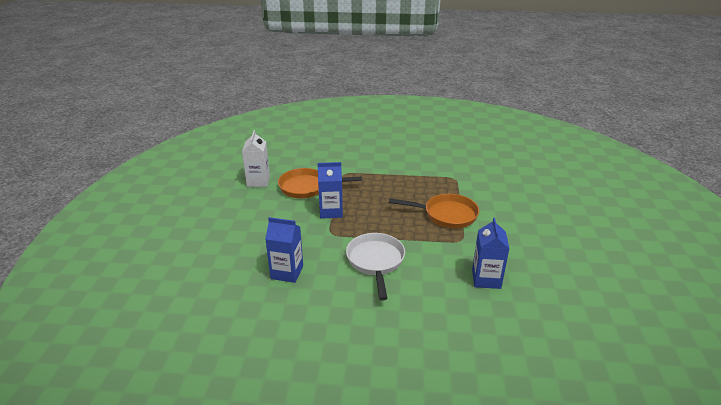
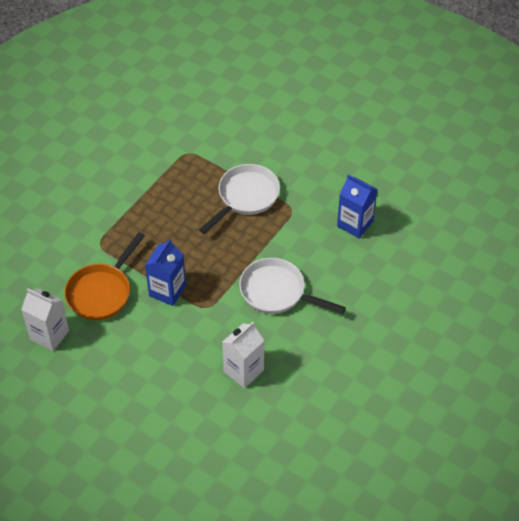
camera: 60 degrees left, 20 degrees up
(287, 272) = (243, 371): blue carton -> white carton
(446, 215) = (245, 197): orange pan -> white pan

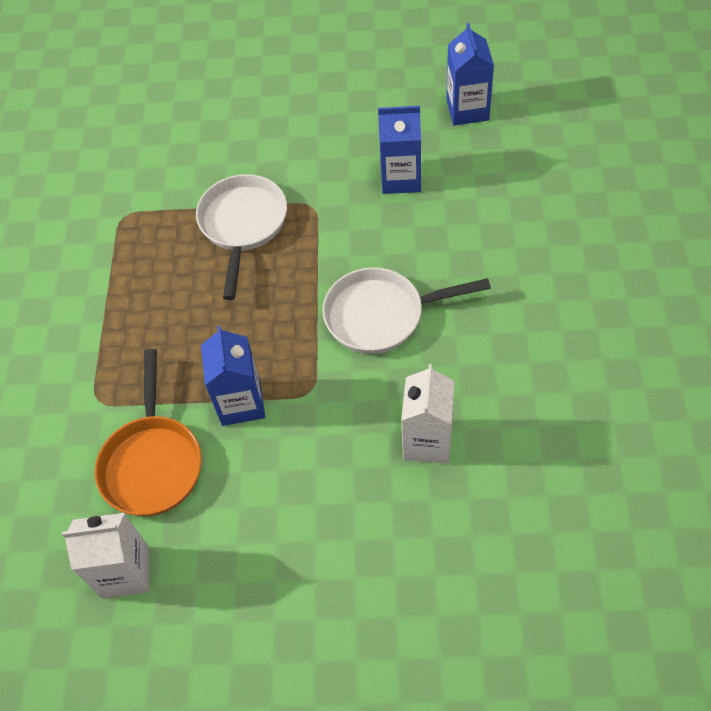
camera: 30 degrees left, 5 degrees up
(430, 207) = (467, 110): none -> blue carton

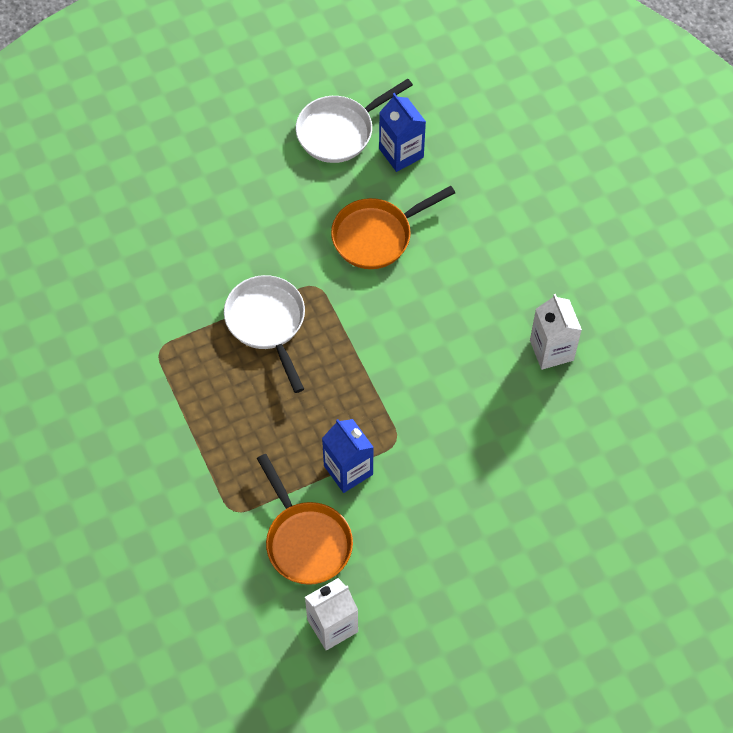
camera: 30 degrees left, 5 degrees up
(381, 315) = (419, 360): white pan -> white pan (339, 131)
(401, 178) = (376, 236): blue carton -> orange pan
(427, 441) = (502, 446): white carton -> white carton (551, 350)

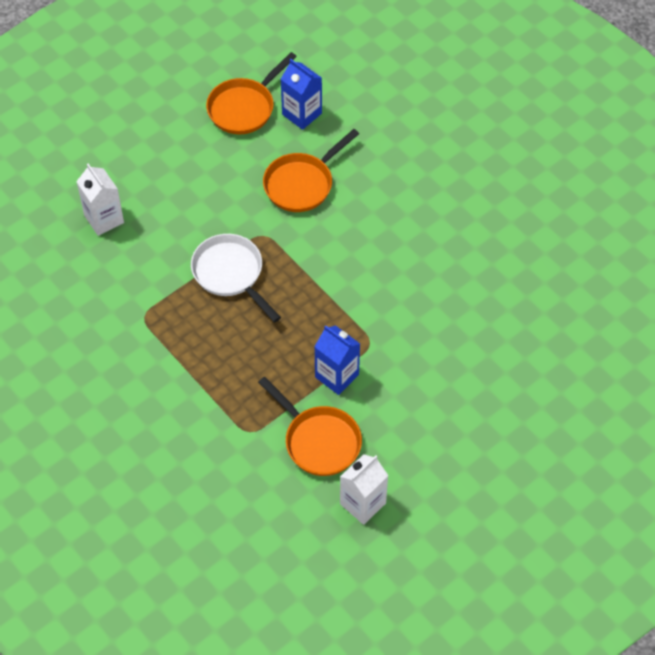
camera: 15 degrees left, 5 degrees down
(339, 131) = (244, 108): white pan -> orange pan
(551, 350) = (476, 242): white carton -> white carton (104, 219)

